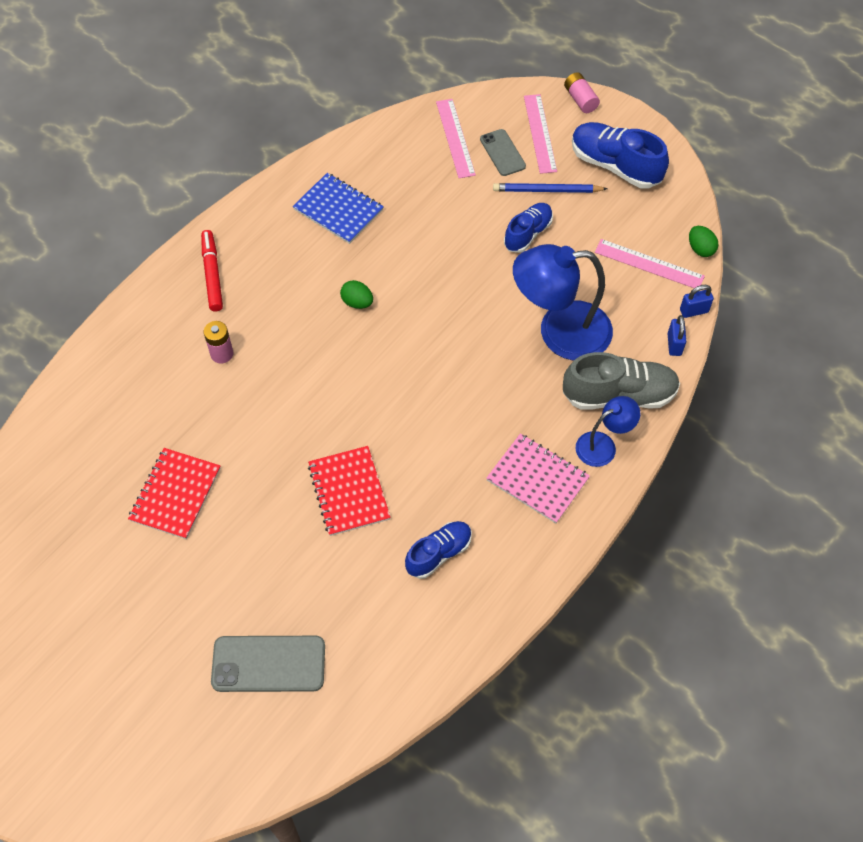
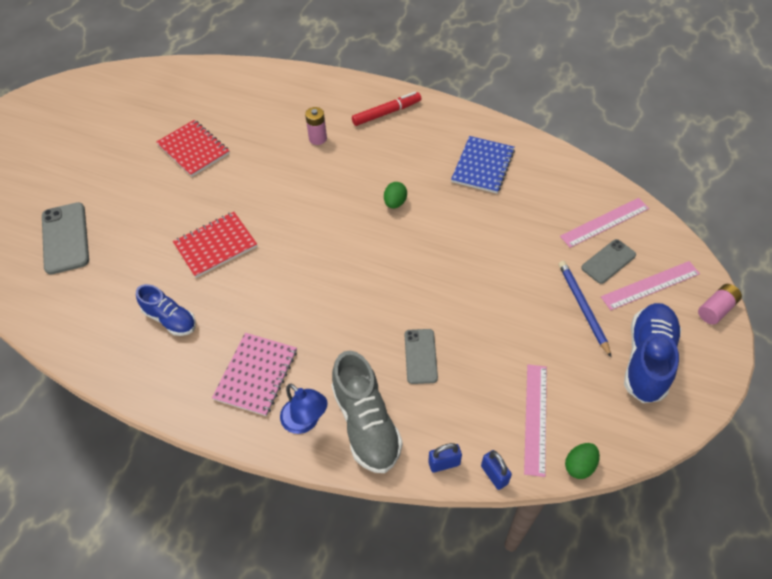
camera: 75 degrees right, 5 degrees down
(175, 494) = (193, 149): red notebook -> red notebook turned 45 degrees clockwise
(528, 234) = (523, 304): blue shoe -> none
(559, 332) = (420, 356): blue lamp -> grey phone

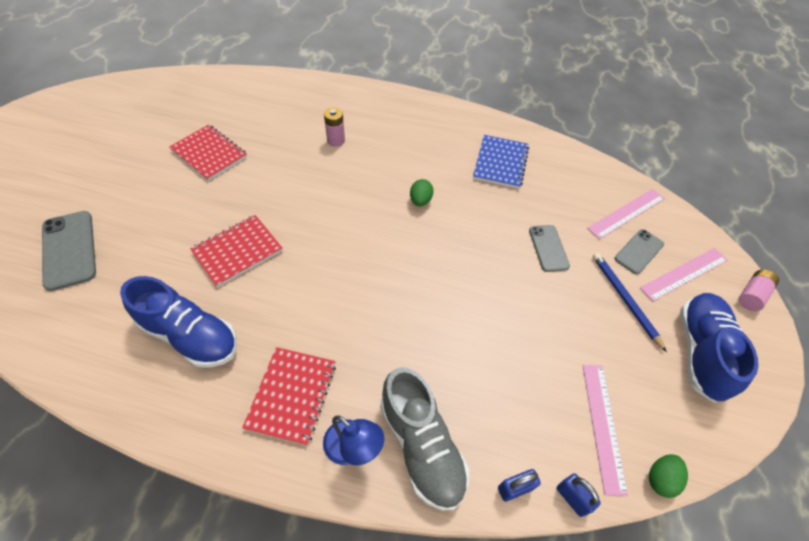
camera: 10 degrees left, 0 degrees up
(170, 319) = (190, 335): blue shoe -> blue shoe, size x1.59
(256, 375) = (291, 395): pink notebook -> red notebook
(386, 113) = (400, 115): red marker -> none
(420, 356) = (470, 362): grey phone -> grey phone (548, 248)

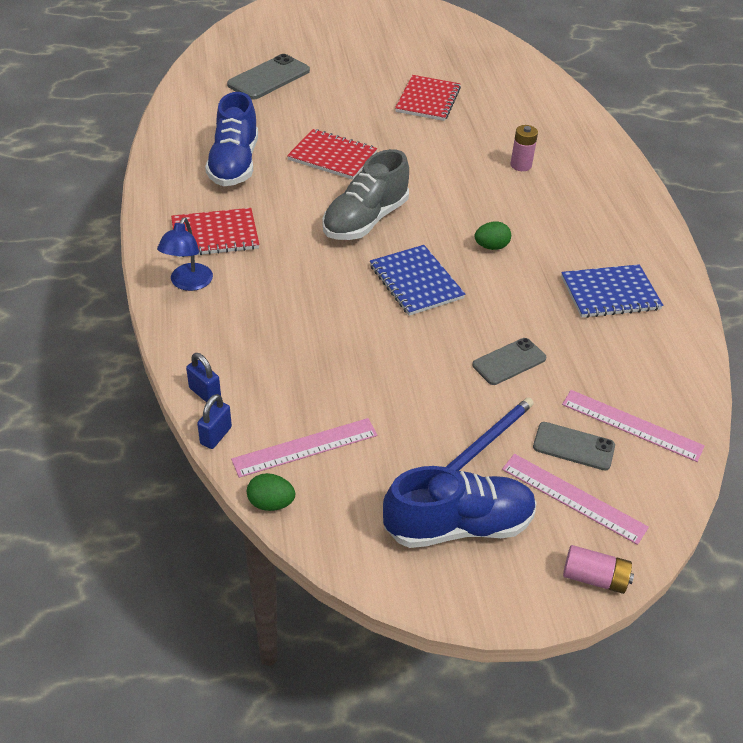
camera: 65 degrees right, 10 degrees down
(421, 446) = (212, 323): grey shoe -> grey shoe (365, 220)
(438, 264) = (416, 282): none -> blue notebook

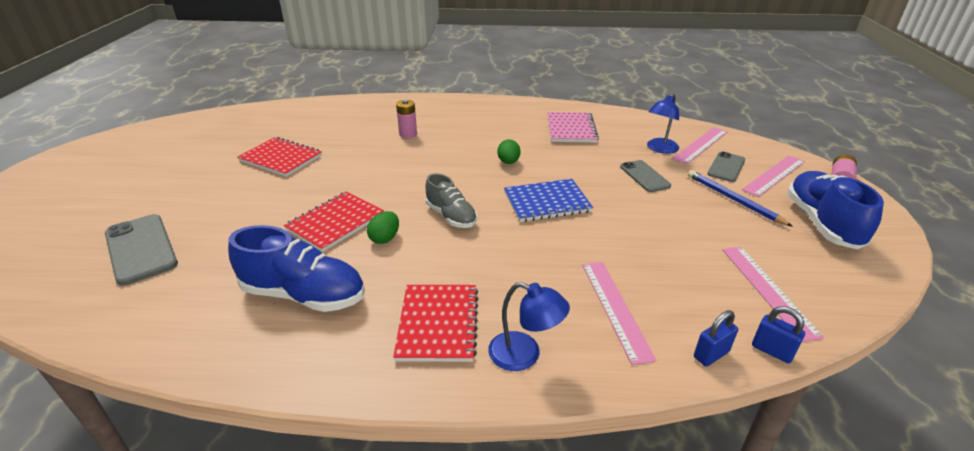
camera: 75 degrees left, 10 degrees down
(253, 334) = (615, 308): none -> pink ruler
(271, 503) = (846, 319): green egg -> green egg (385, 238)
(365, 220) = (451, 216): grey shoe -> grey shoe, size x0.63
(595, 380) = (659, 149): none -> blue lamp
(610, 293) = (571, 129): blue notebook -> pink notebook

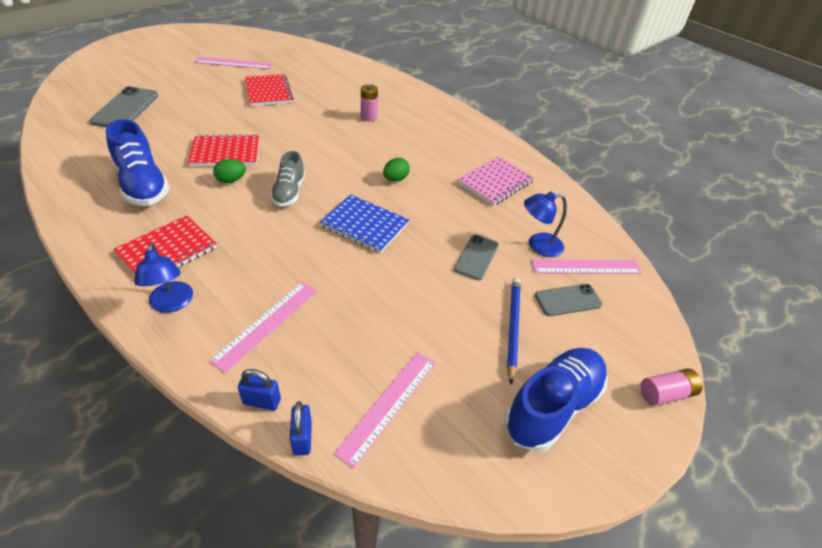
camera: 40 degrees right, 10 degrees up
(774, 175) = (601, 339): pink ruler -> pink ruler (233, 63)

